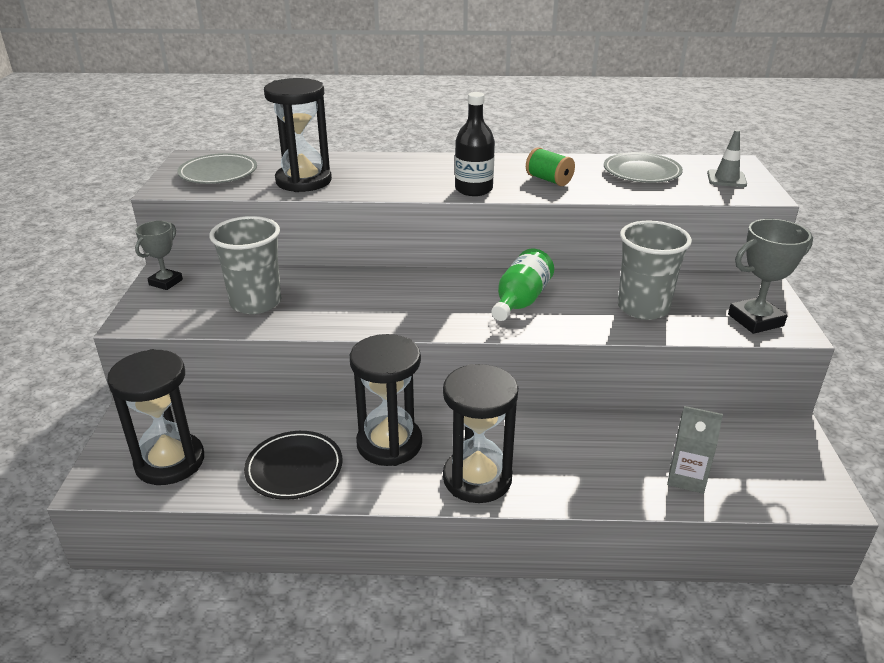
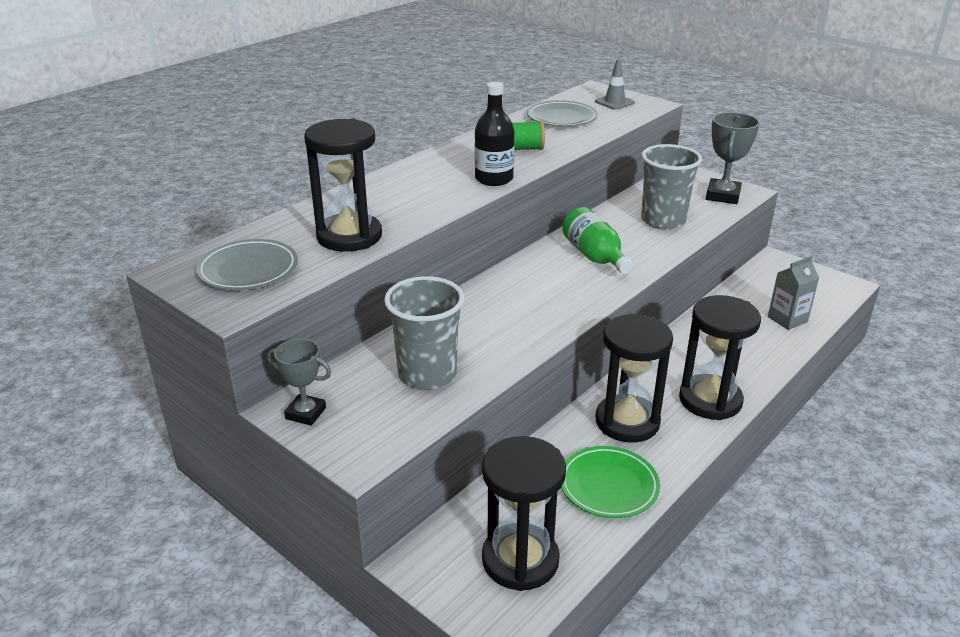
camera: 50 degrees left, 0 degrees up
(166, 282) = (305, 413): grey trophy -> grey trophy turned 45 degrees counterclockwise
(294, 468) = (608, 486): black plate -> green plate

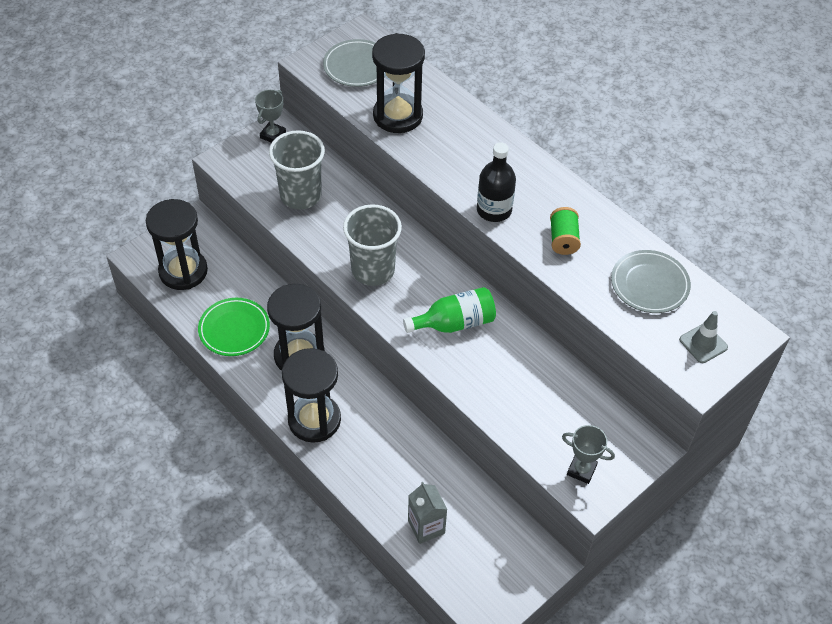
camera: 95 degrees right, 20 degrees up
(663, 220) = (524, 396): grey cup -> grey cup (373, 270)
(723, 196) = (581, 470): grey trophy -> grey trophy, size x0.66

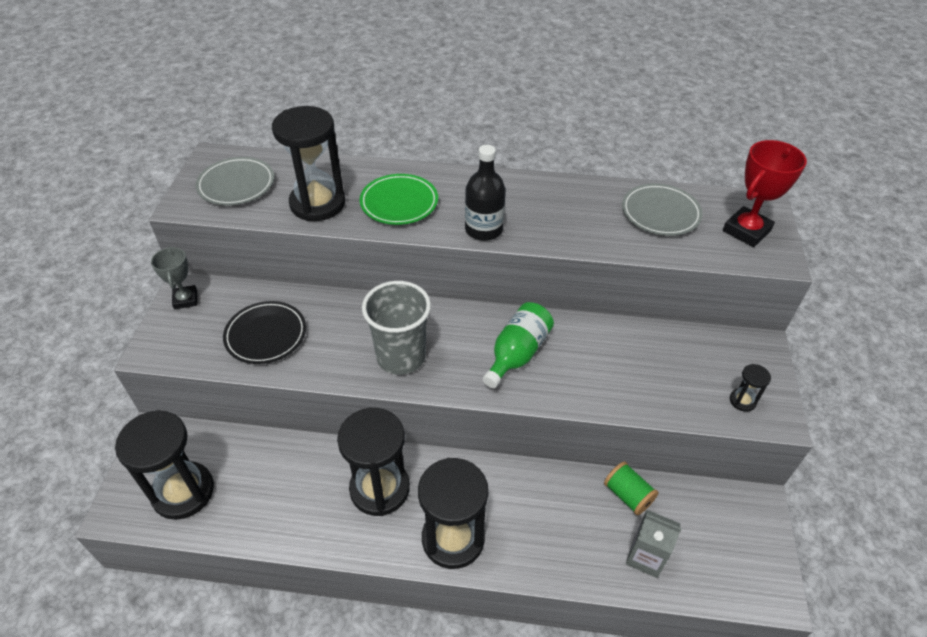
camera: 40 degrees left, 5 degrees down
(234, 329) = (291, 511): green plate -> green plate (399, 203)
(300, 195) = (266, 335): grey cup -> black plate
(563, 240) = (562, 219): green spool -> green spool (628, 495)
(581, 470) = (742, 401): grey trophy -> black hourglass
(703, 343) = (746, 231): grey traffic cone -> red trophy

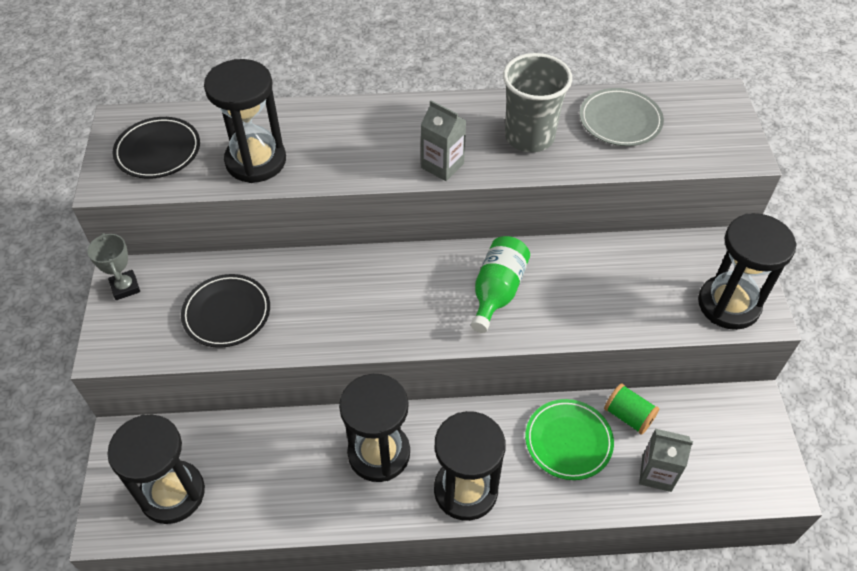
camera: 10 degrees left, 5 degrees up
(236, 185) = (158, 151): grey plate -> black plate
(399, 203) = (344, 147): green plate -> green plate (568, 441)
(401, 357) = (378, 314): grey cup -> grey cup (529, 137)
(483, 229) = (442, 165): black bottle -> grey carton
(742, 401) = (728, 304): black hourglass -> black hourglass, size x2.35
(746, 231) = (709, 128): red trophy -> none

